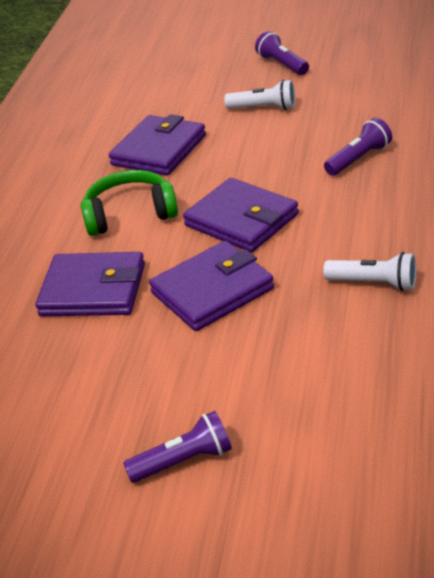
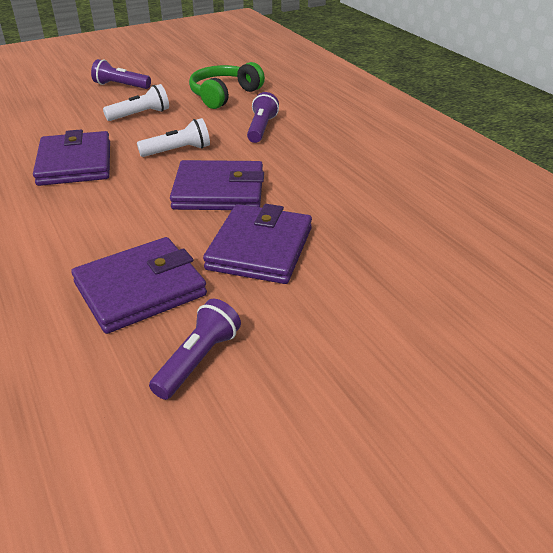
camera: 45 degrees left, 0 degrees up
(130, 214) = (104, 217): green headphones -> green headphones (224, 95)
(184, 461) = (415, 393): purple flashlight -> purple flashlight (198, 360)
(374, 283) = (380, 200): white flashlight -> white flashlight (178, 151)

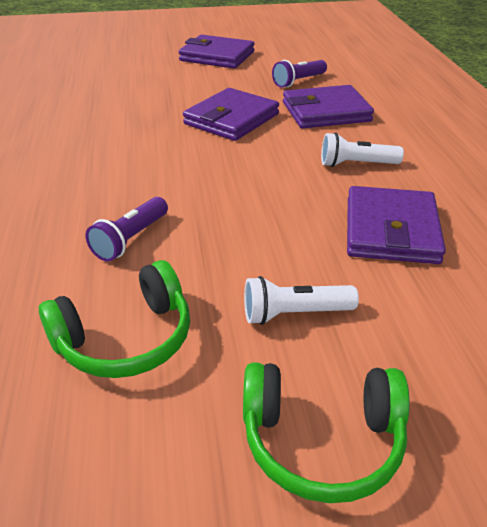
camera: 160 degrees left, 0 degrees up
(121, 86) = (322, 440): purple flashlight -> green headphones
(178, 151) = (259, 224): white flashlight -> white flashlight (356, 164)
(219, 191) = (237, 166): purple wallet -> purple wallet (217, 56)

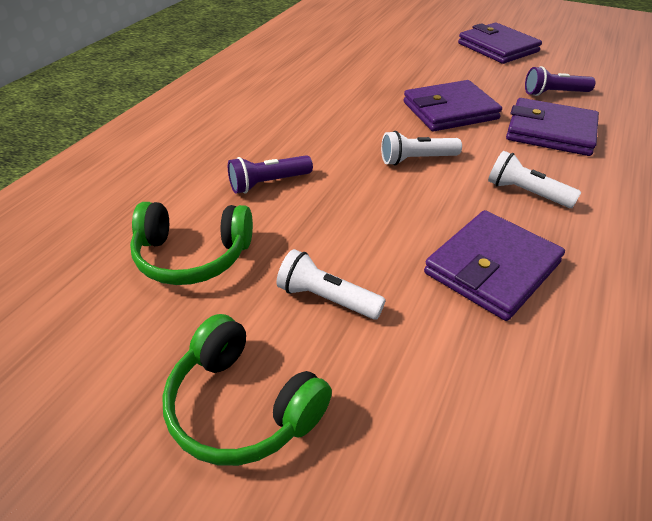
camera: 35 degrees right, 5 degrees up
(246, 169) = (416, 160): none -> white flashlight

